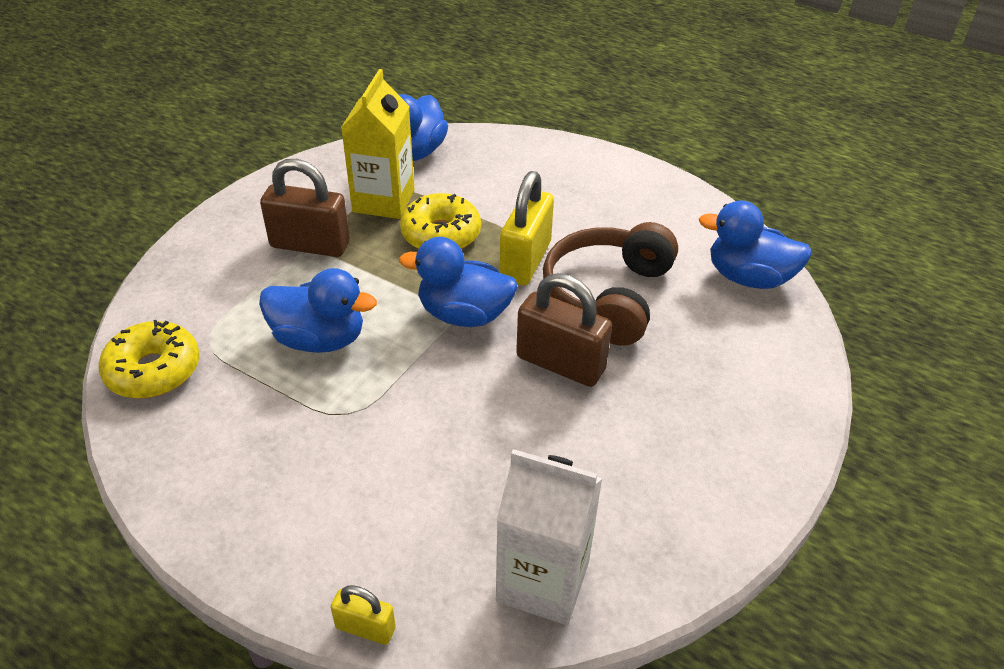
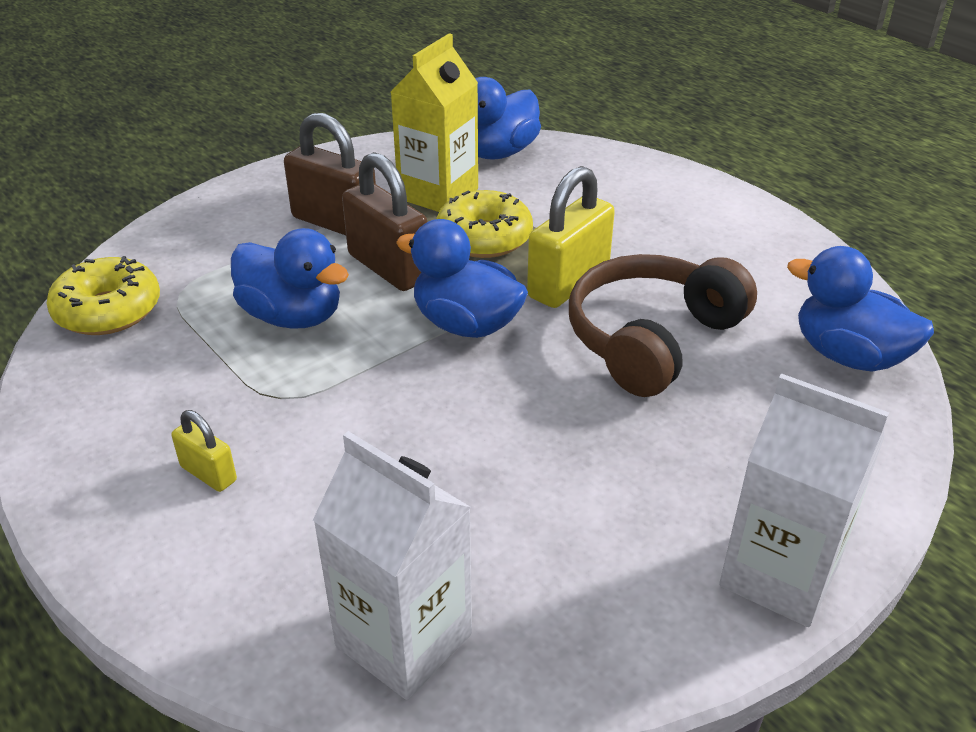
camera: 20 degrees right, 5 degrees down
(365, 628) = (172, 630): yellow padlock -> yellow padlock (208, 473)
(560, 364) = (554, 400): brown padlock -> brown padlock (388, 268)
(771, 458) = (779, 575): none -> white carton

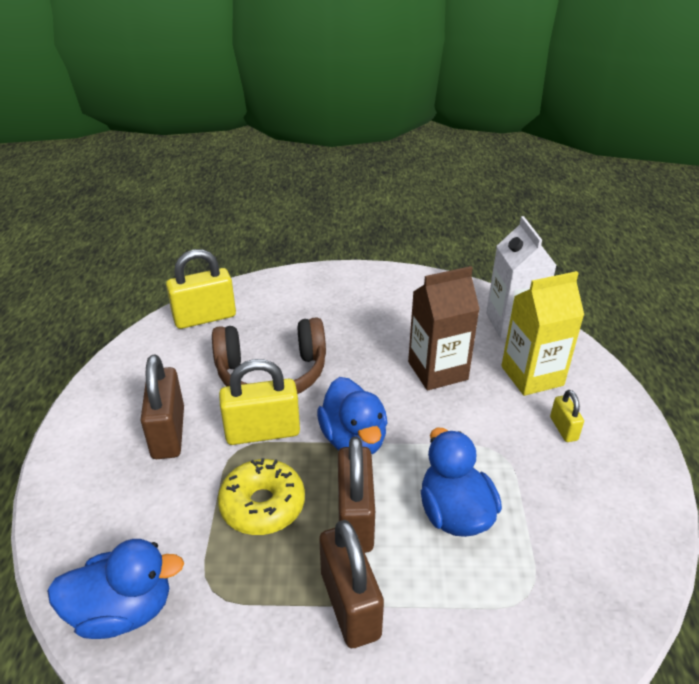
camera: 140 degrees left, 0 degrees up
(108, 310) = (593, 610): yellow donut -> none
(438, 194) = (236, 584): yellow carton -> yellow carton (532, 376)
(452, 462) = (437, 371): none -> brown carton
(653, 239) = (168, 433): none -> brown padlock
(779, 575) = (360, 277): white carton -> none
(848, 356) = (205, 317): blue duck -> yellow padlock

